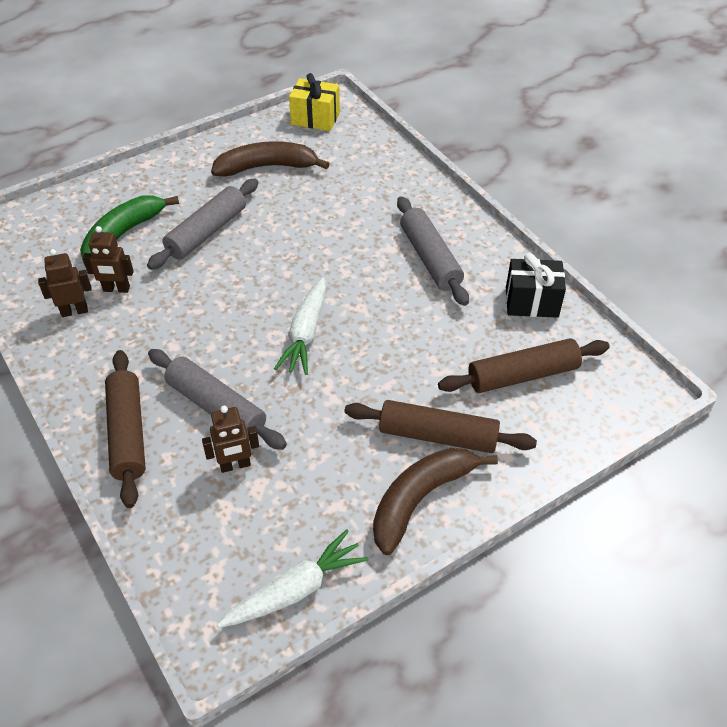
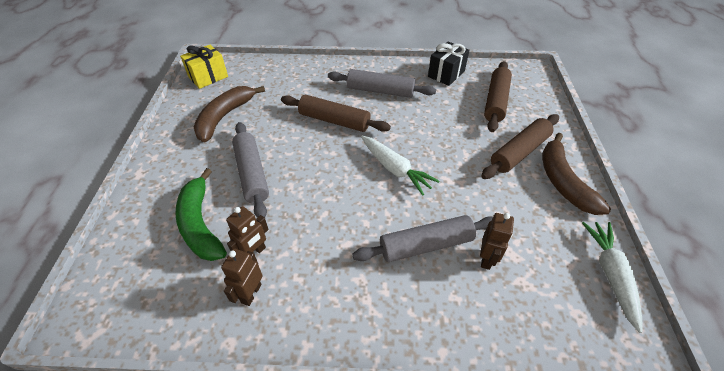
camera: 55 degrees left, 0 degrees up
(128, 433) = (414, 313): brown rolling pin -> brown rolling pin (334, 120)

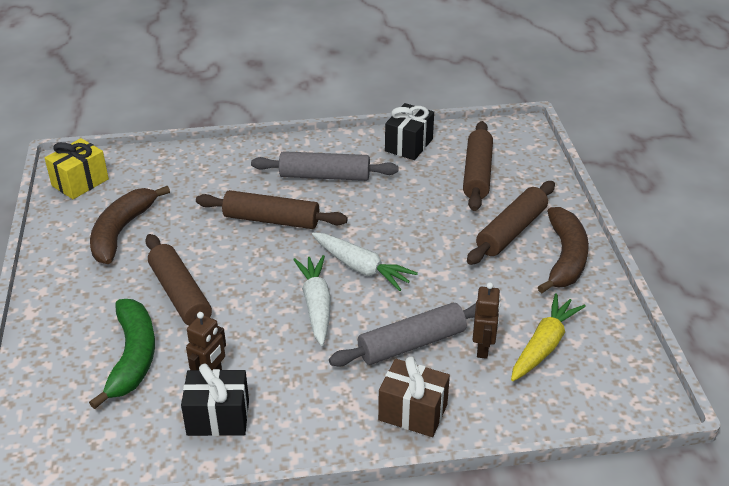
camera: 10 degrees left, 10 degrees down
(200, 224) = (133, 357): green banana -> green banana turned 150 degrees counterclockwise
(251, 293) = (218, 417): brown robot -> black gift
(252, 174) = (180, 295): grey rolling pin -> brown rolling pin
(417, 316) = (413, 412): none -> brown gift
(540, 264) = (543, 346): none -> yellow carrot
(563, 181) = (565, 258): brown banana -> brown banana turned 150 degrees counterclockwise
(610, 275) = (619, 346): white carrot -> white carrot (316, 306)

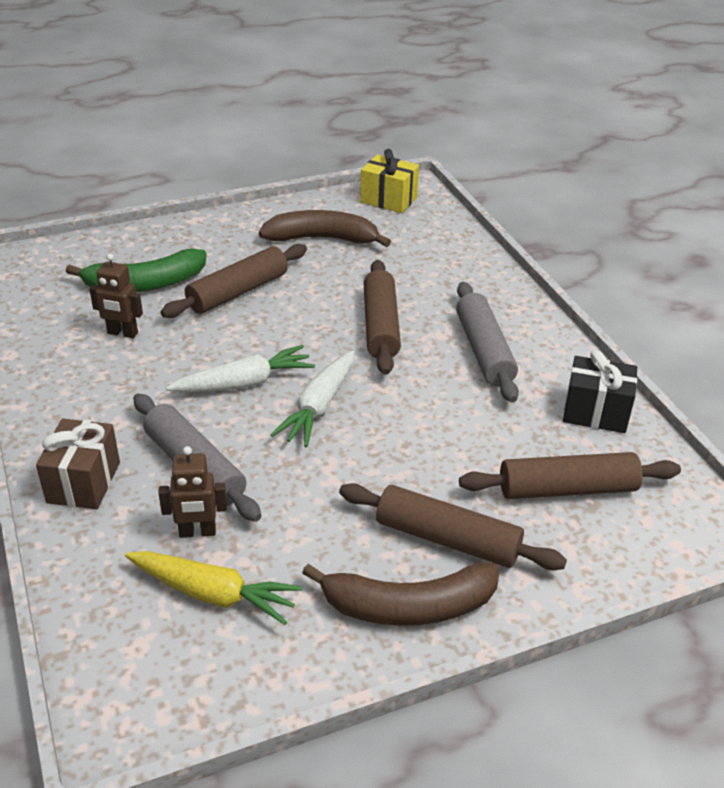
camera: 75 degrees right, 0 degrees up
(218, 417) = (70, 348): black gift -> none

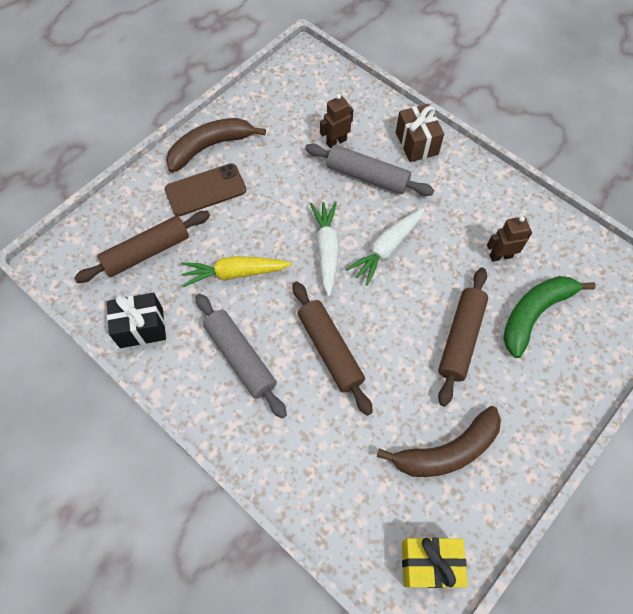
camera: 155 degrees right, 25 degrees up
(212, 593) = (306, 116): yellow carrot -> yellow carrot (235, 273)
(447, 539) = (205, 190): brown rolling pin -> brown phone

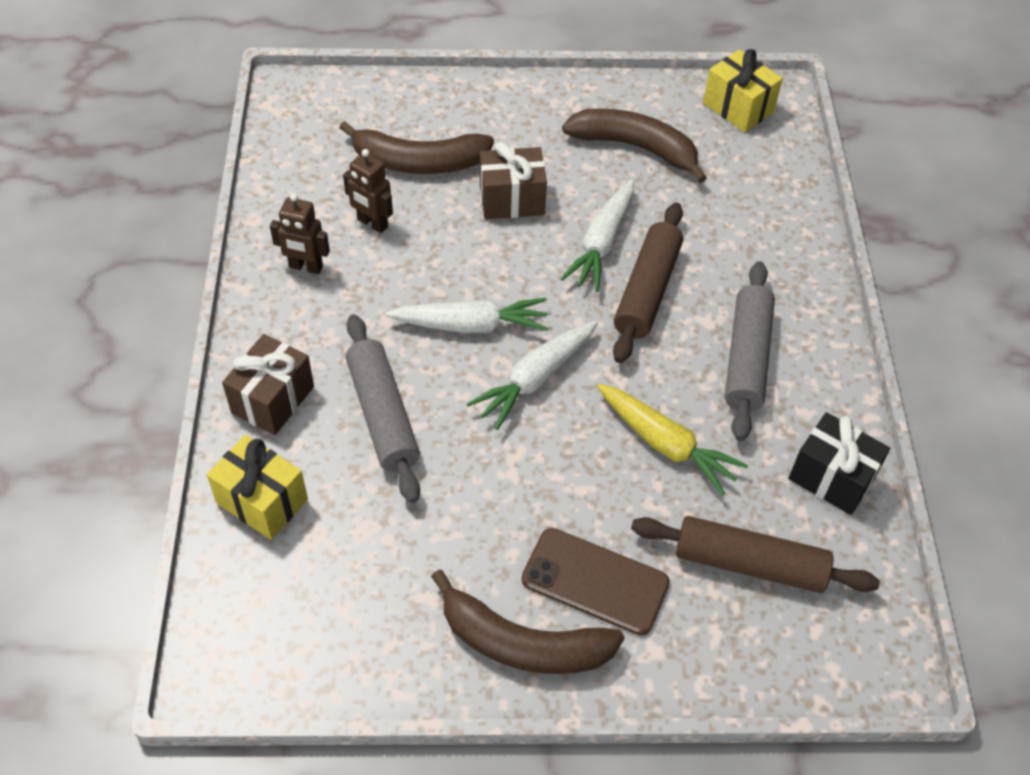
camera: 135 degrees left, 10 degrees down
(336, 141) = (357, 492): brown robot -> brown robot (306, 267)
(365, 109) = (262, 501): none -> yellow gift
(384, 358) = (602, 243): none -> white carrot
(461, 338) = (512, 200): brown rolling pin -> brown gift
(534, 314) = (418, 162): green banana -> brown banana

